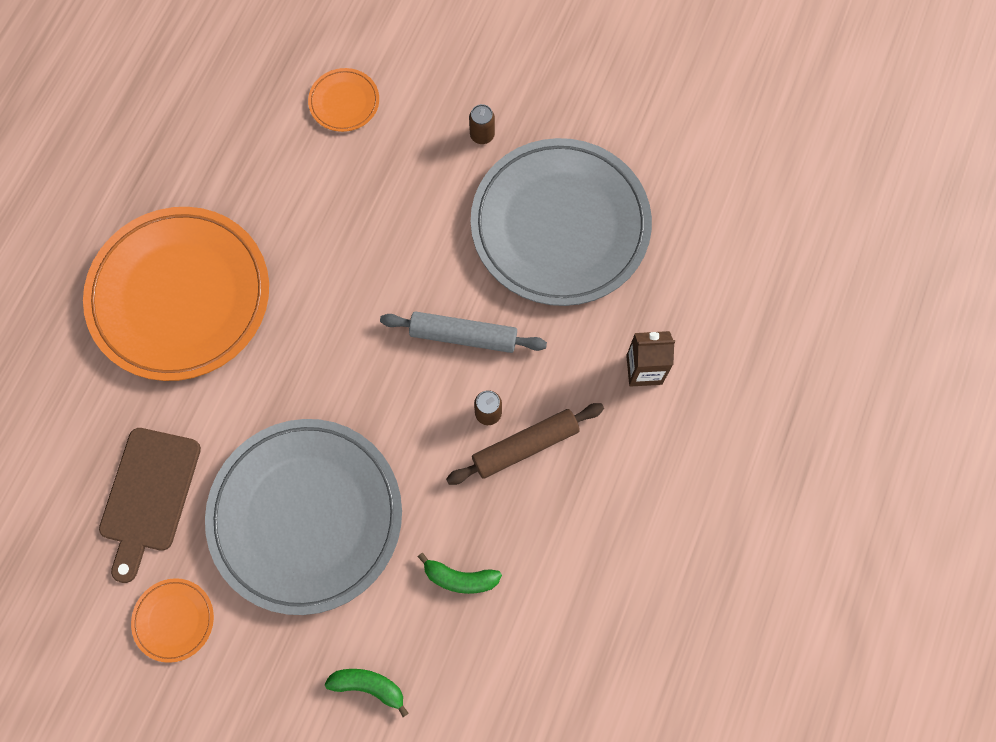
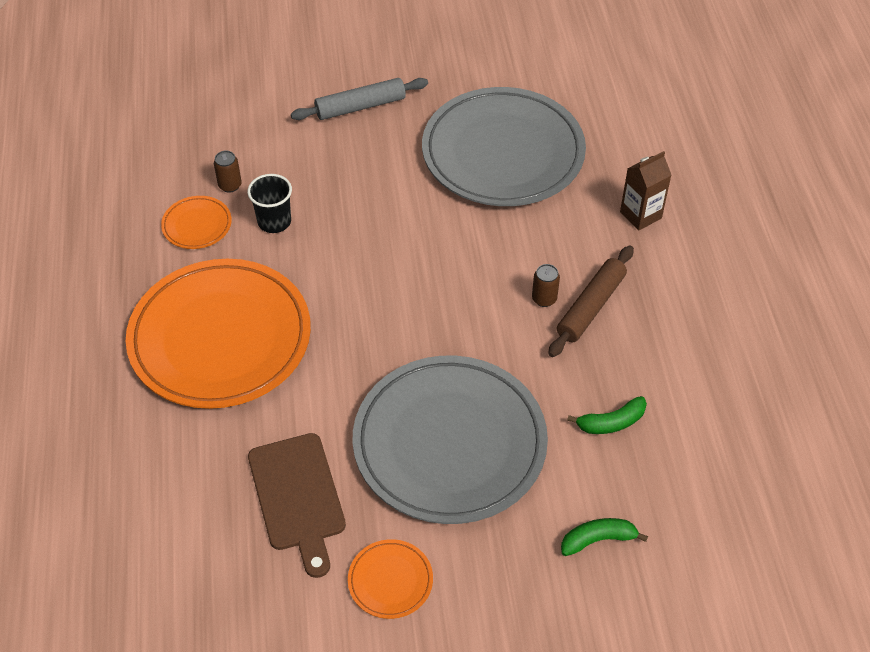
camera: 30 degrees left, 20 degrees down
(300, 193) = (274, 221): none -> black cup
(344, 102) = (266, 146): orange plate -> orange plate (197, 225)
(463, 335) = (483, 256): grey rolling pin -> grey rolling pin (360, 106)
(482, 135) = (396, 122): brown can -> brown can (230, 185)

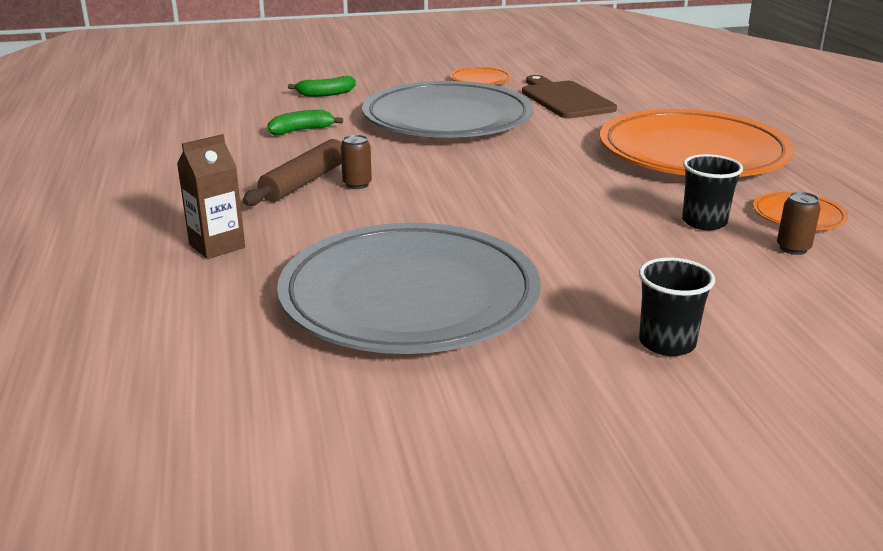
camera: 175 degrees right, 25 degrees down
(360, 106) = (667, 343): grey rolling pin -> black cup

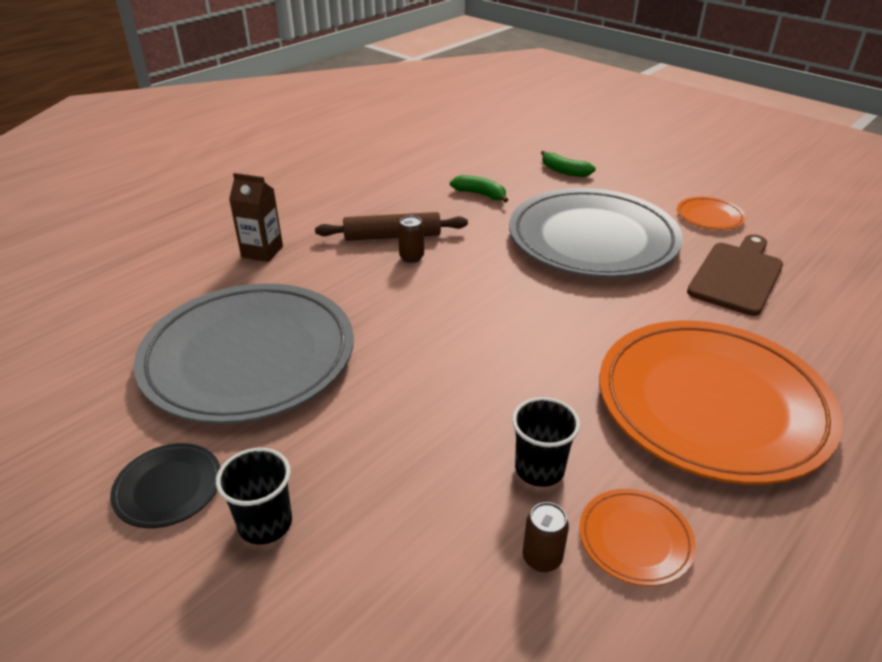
camera: 55 degrees right, 10 degrees up
(571, 382) = (168, 488): none -> black plate

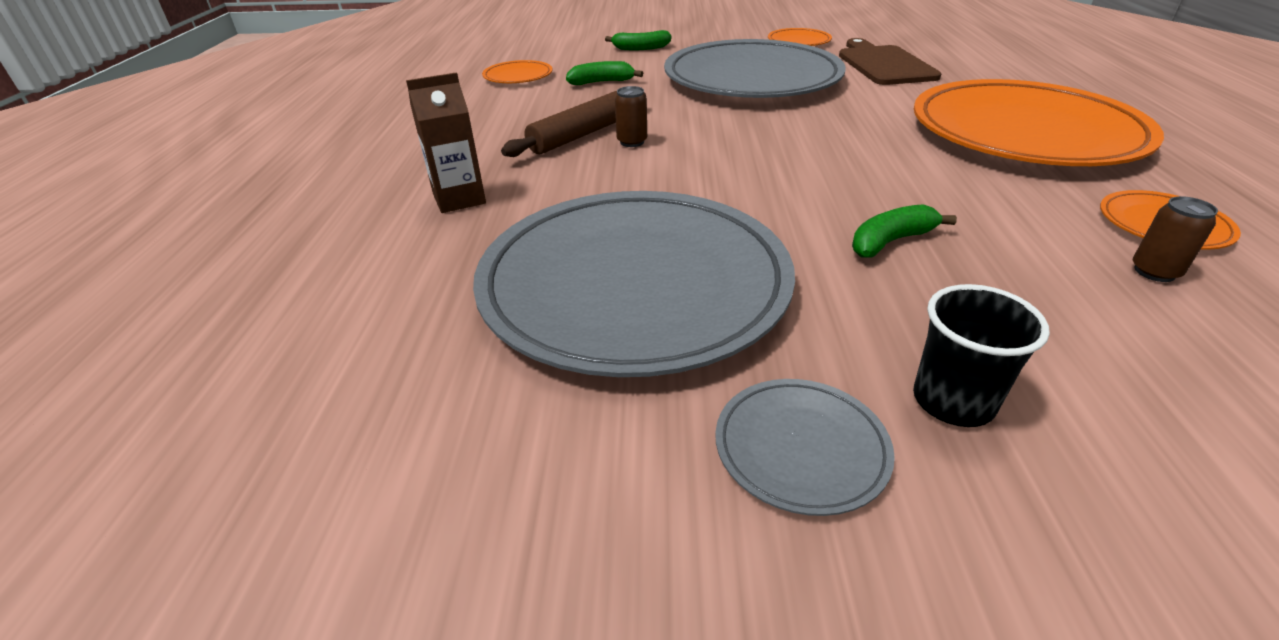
camera: 40 degrees left, 0 degrees up
(168, 488) = (801, 448): black plate -> grey plate
(422, 420) = (891, 241): none -> green banana
(437, 165) = (518, 76): none -> orange plate
(539, 469) = (1029, 222): black cup -> none

